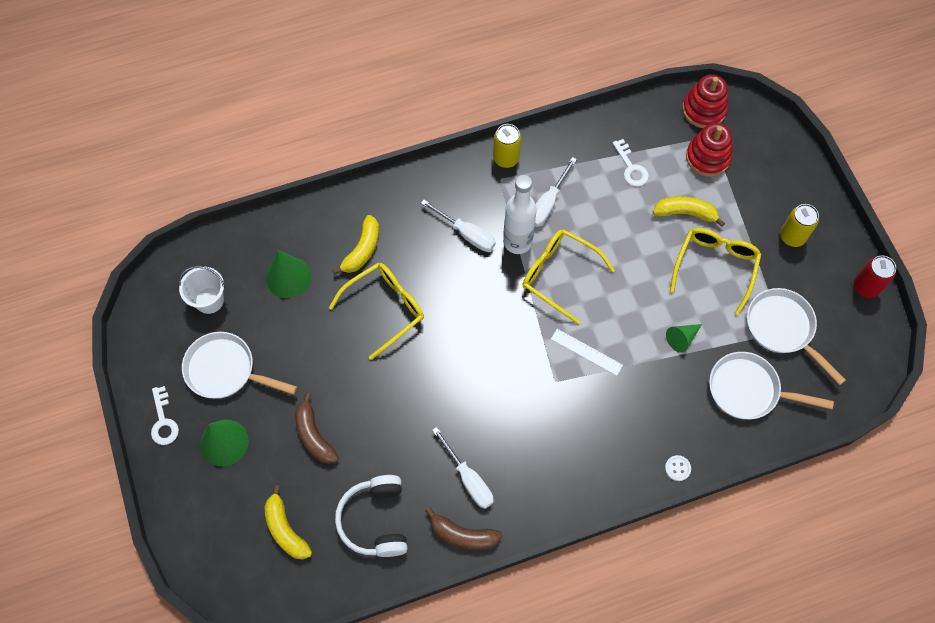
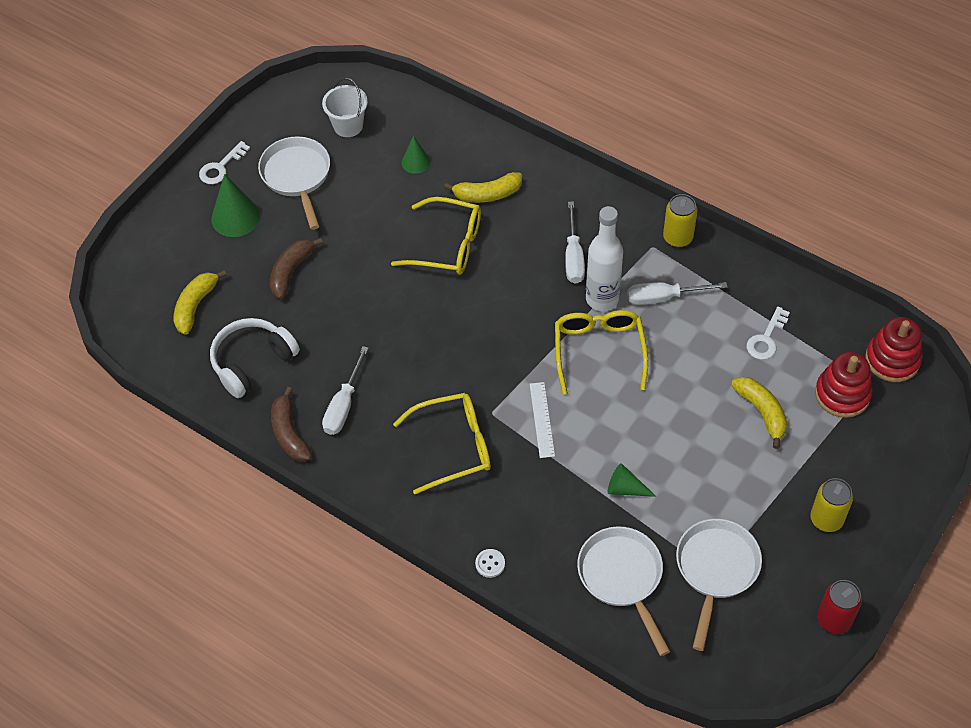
camera: 55 degrees right, 10 degrees down
(288, 277) = (415, 162): green cone -> green cone, size x0.60
(715, 267) = (728, 472): yellow glasses -> yellow glasses (454, 446)

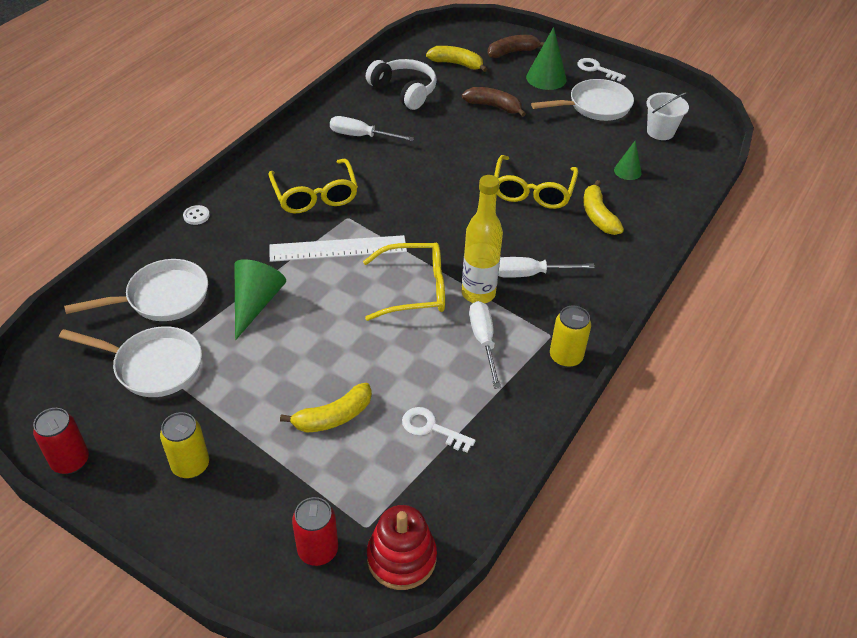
camera: 85 degrees right, 10 degrees down
(289, 433) = (337, 110): brown banana -> brown banana (512, 52)
(542, 419) = (338, 249): white ruler -> white ruler, size x1.67
(602, 299) = (478, 293): white bottle -> yellow bottle
(625, 488) = (256, 303): green cone -> green cone, size x1.66
(842, 394) = (353, 497): red stacking toy -> none
(894, 416) = (318, 550): none -> red can

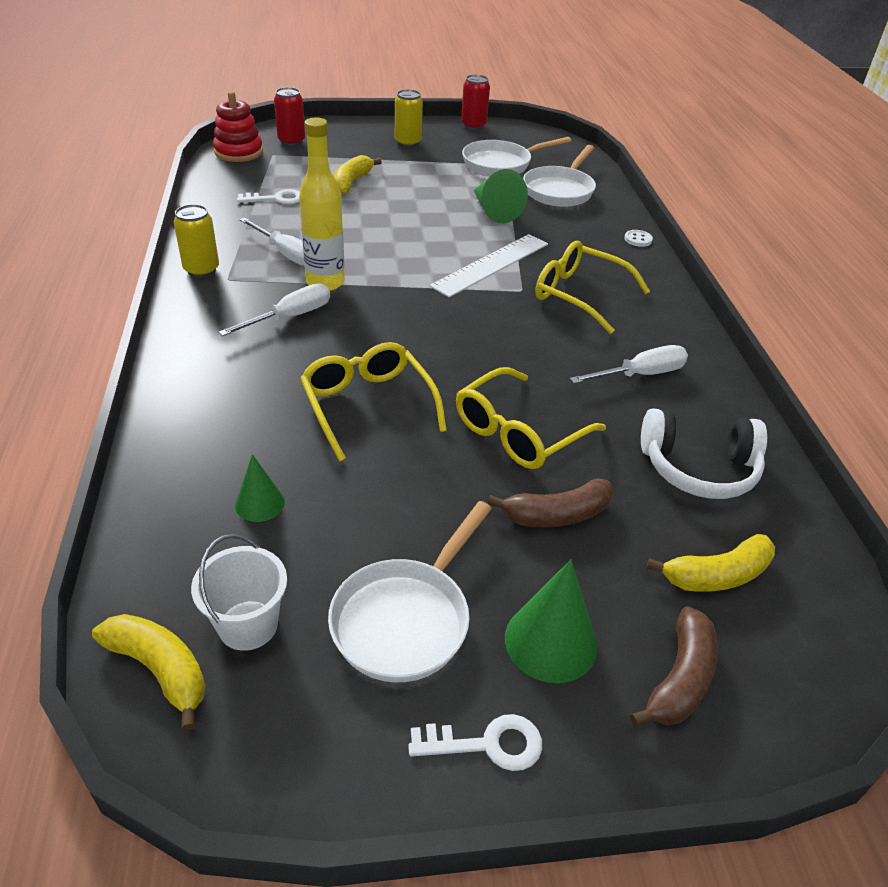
camera: 140 degrees right, 5 degrees down
(415, 289) = (385, 264): yellow glasses -> yellow glasses (518, 432)
(598, 216) = (259, 412): yellow banana -> yellow banana (160, 670)

